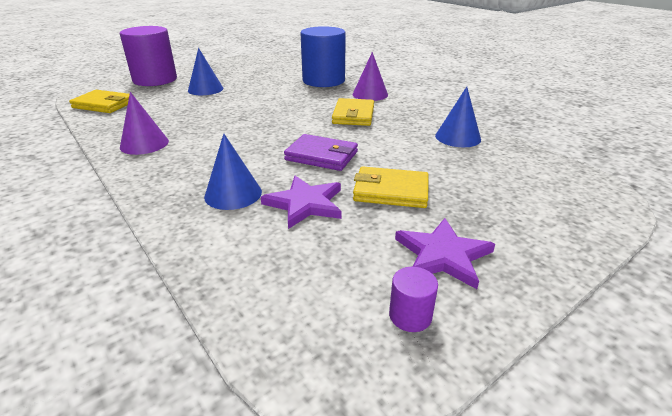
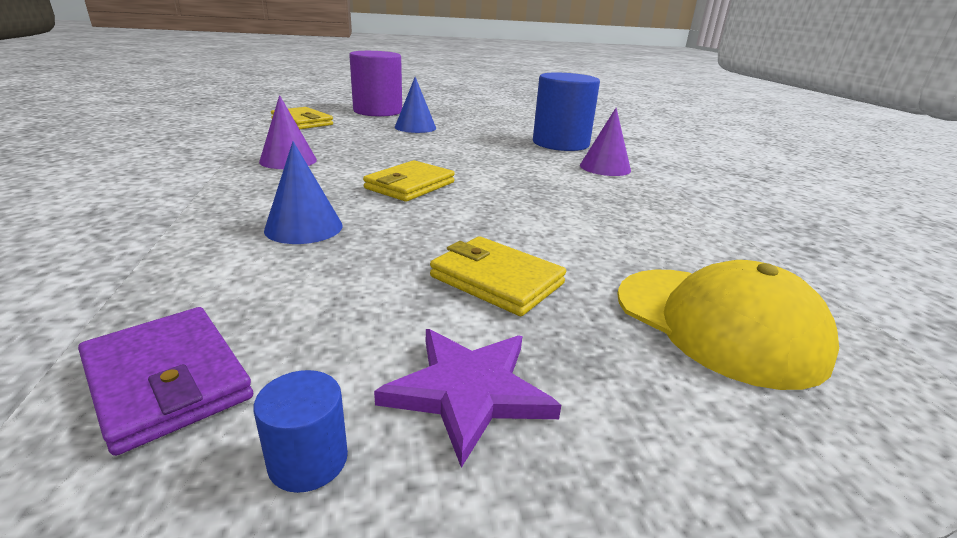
camera: 25 degrees right, 5 degrees down
(305, 204) = (367, 261): purple star -> none
(321, 156) = (457, 216): purple wallet -> purple wallet (168, 380)
(353, 115) = (554, 184): yellow wallet -> yellow wallet (410, 185)
(410, 316) = (308, 460): purple cylinder -> blue cylinder
(458, 137) = (681, 242): blue cone -> none
(513, 180) = (717, 323): none -> yellow cap

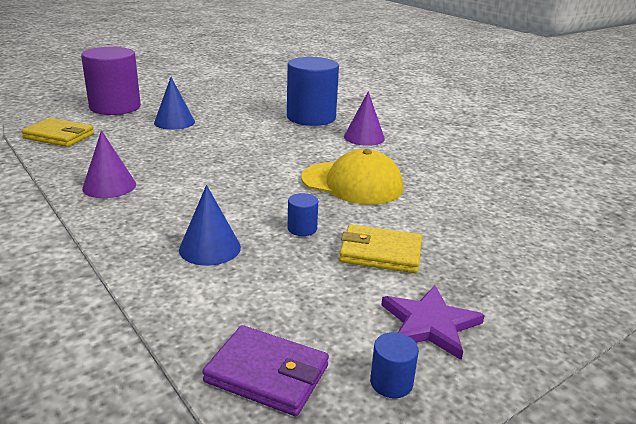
camera: 25 degrees left, 0 degrees up
(410, 185) = (242, 189): yellow wallet -> none
(428, 233) = (302, 229): none -> blue cylinder
(717, 323) = (514, 246): yellow cap -> yellow cap (352, 183)

